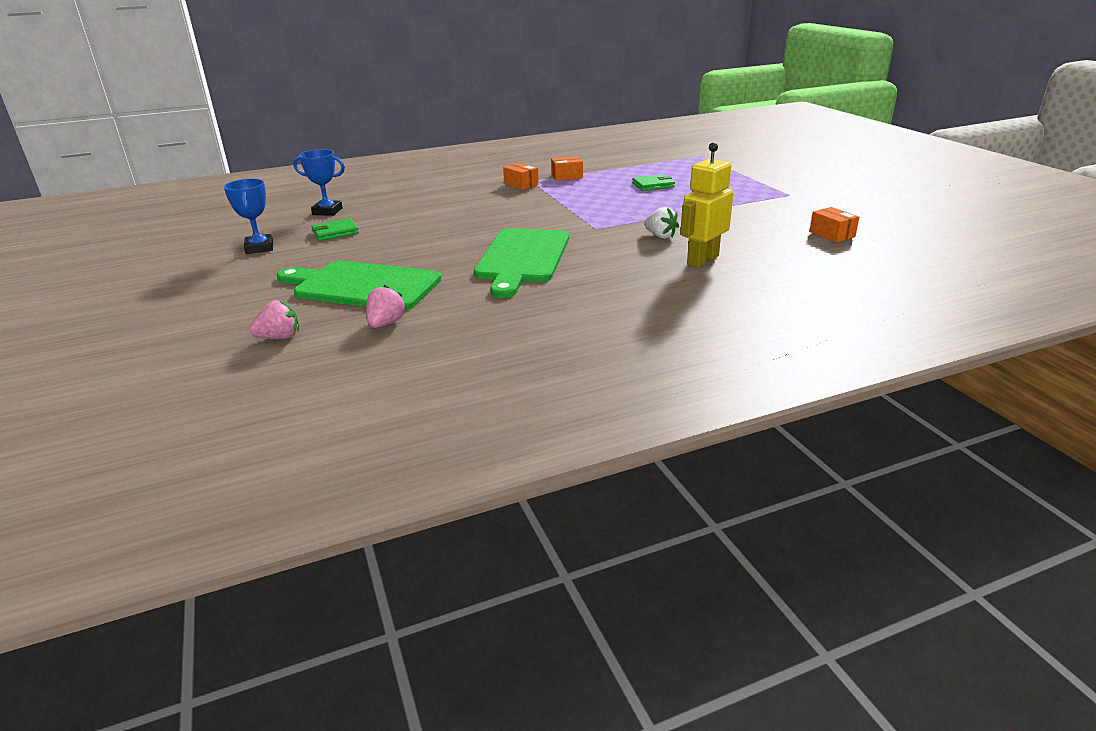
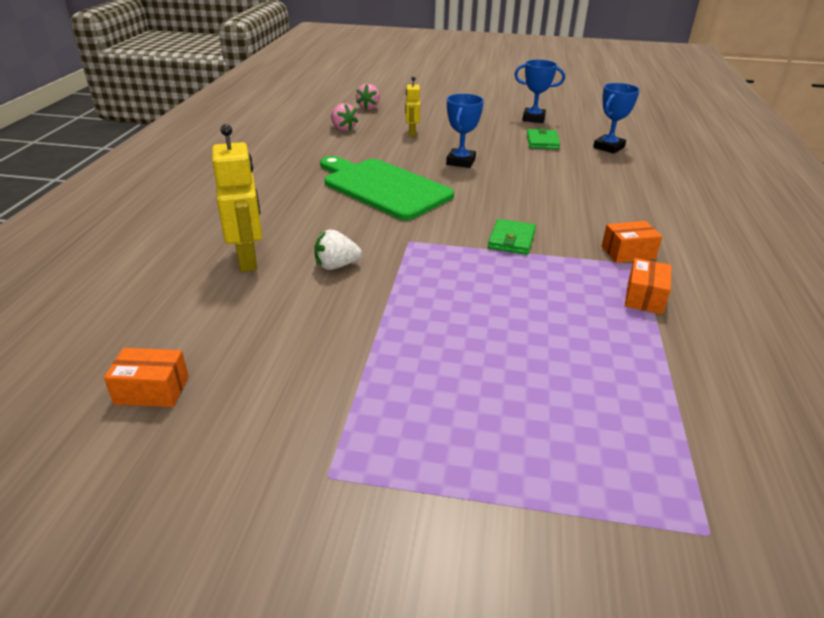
camera: 120 degrees right, 5 degrees up
(363, 286) = (412, 133): green cutting board -> yellow robot
(425, 248) = (460, 162): none -> blue trophy
(653, 185) = (530, 351): green wallet -> green wallet (511, 240)

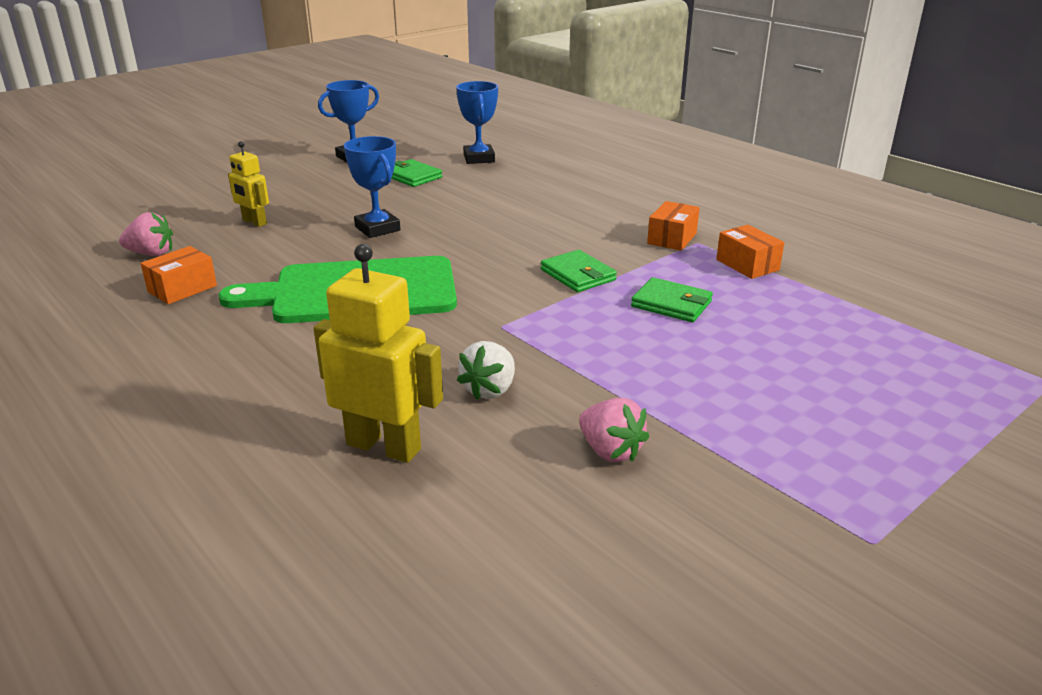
camera: 50 degrees left, 5 degrees down
(152, 390) = (605, 631): orange box -> orange box (182, 289)
(368, 107) = (128, 216): pink strawberry -> pink strawberry (610, 451)
(529, 287) = (671, 304): none -> green wallet

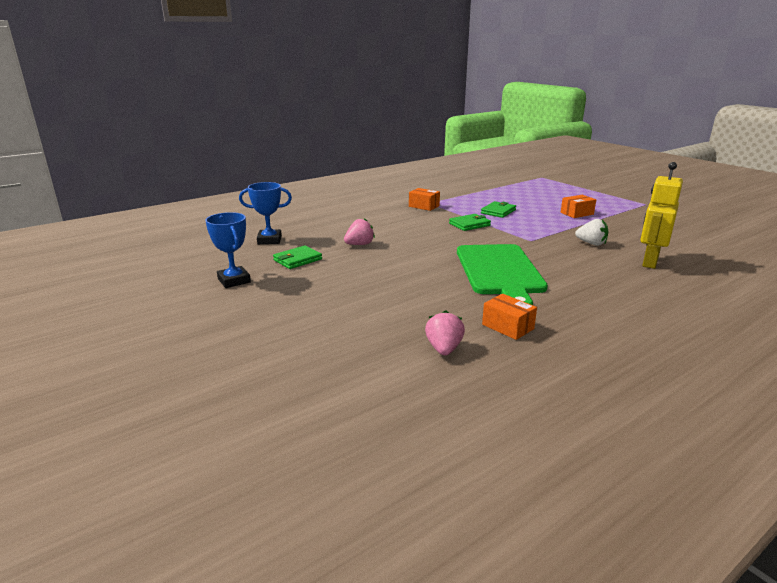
camera: 85 degrees left, 5 degrees down
(254, 222) = (380, 311): yellow robot -> none
(377, 228) = (400, 268): blue trophy -> none
(610, 451) = (623, 227): pink strawberry -> pink strawberry (359, 244)
(747, 265) = (455, 198): orange box -> orange box (577, 213)

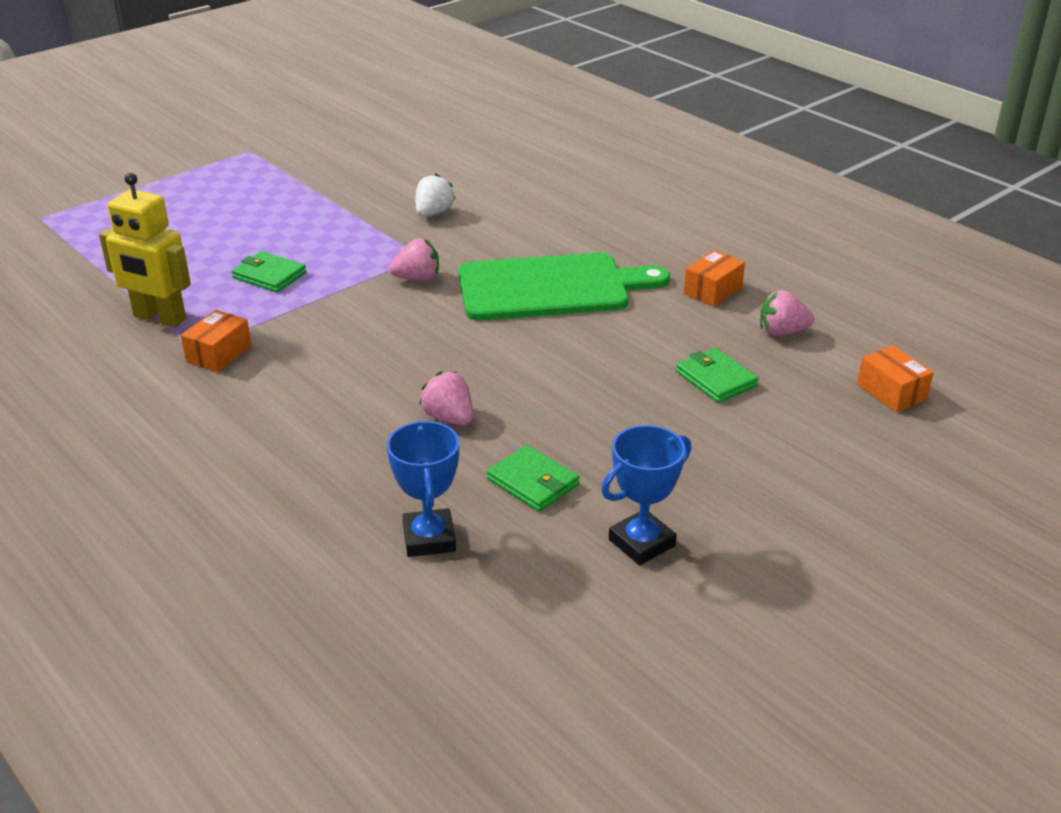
camera: 95 degrees left, 10 degrees up
(469, 224) = (341, 306): green wallet -> green wallet (716, 379)
(503, 239) = (417, 278): none -> pink strawberry
(577, 213) = (290, 208): orange box -> orange box (891, 392)
(649, 262) = (498, 185): yellow robot -> yellow robot (159, 318)

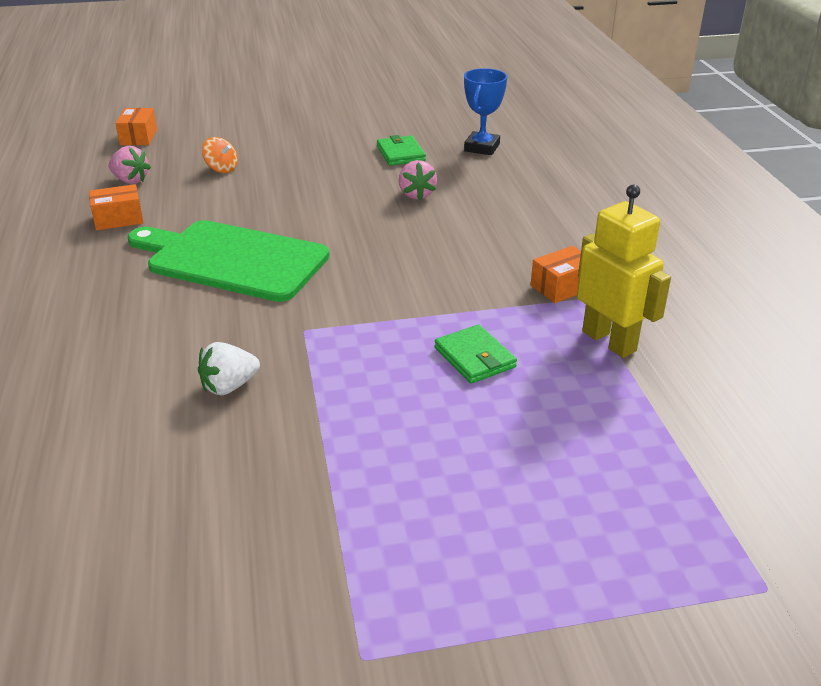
camera: 150 degrees left, 0 degrees up
(417, 278) = (333, 305): pink strawberry -> none
(641, 543) = (375, 121): blue trophy -> none
(716, 379) = (221, 169): green wallet -> orange spinning top

